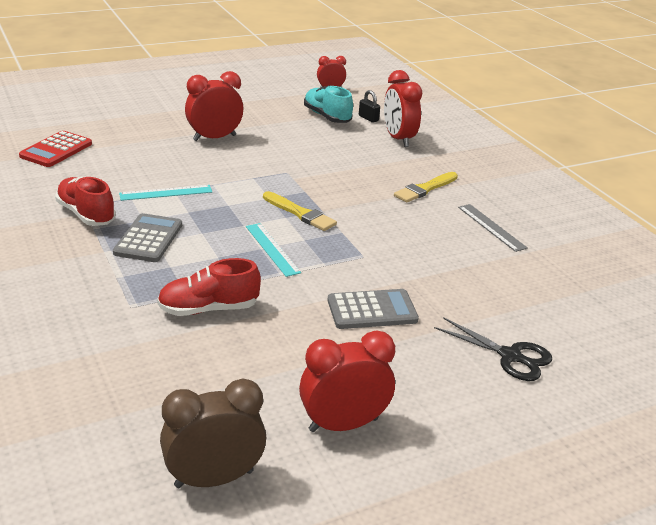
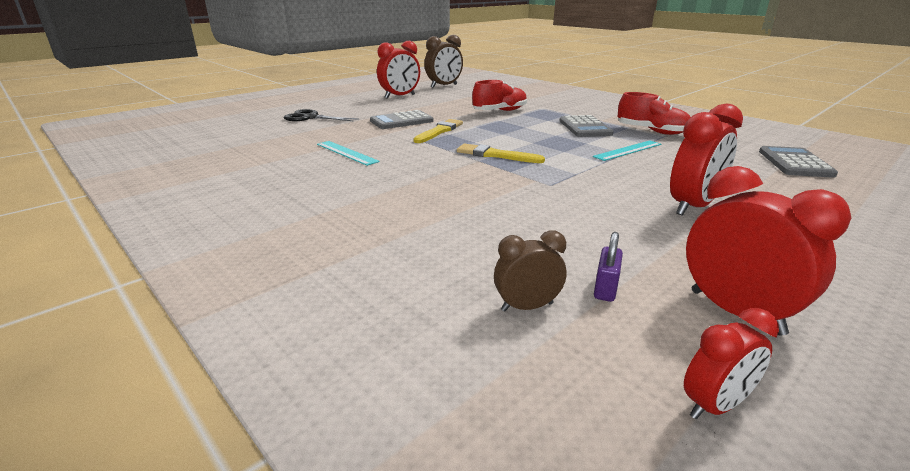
camera: 165 degrees right, 5 degrees down
(56, 150) = (795, 163): red calculator -> grey calculator
(272, 249) = (493, 134): turquoise ruler -> turquoise ruler (346, 153)
(327, 117) = (605, 288): turquoise shoe -> purple padlock
(368, 118) = (527, 307): black padlock -> brown clock
(398, 139) = (441, 266): red clock -> red clock (735, 312)
(425, 189) = (378, 195): yellow brush -> yellow brush (439, 131)
(491, 227) = (301, 173): grey ruler -> none

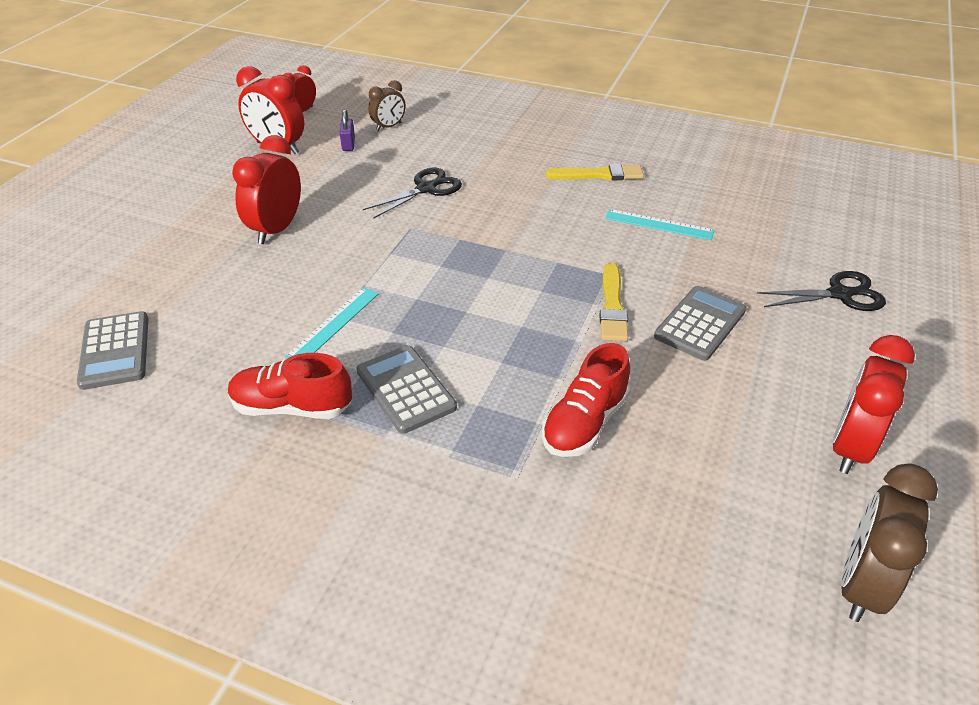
camera: 155 degrees right, 15 degrees up
(495, 155) = (494, 265): yellow brush -> yellow brush (599, 175)
(517, 210) = (426, 189): none -> black scissors

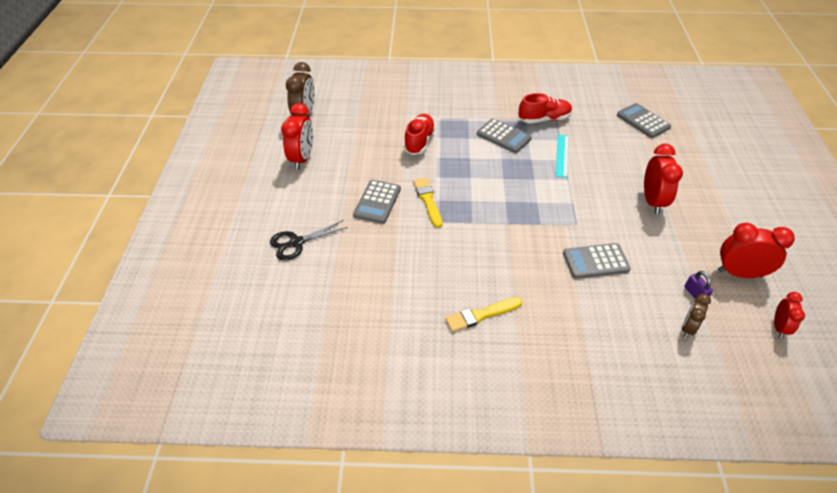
camera: 160 degrees right, 5 degrees up
(426, 189) = (595, 261): black scissors -> grey calculator
(659, 224) = (419, 272): turquoise ruler -> none

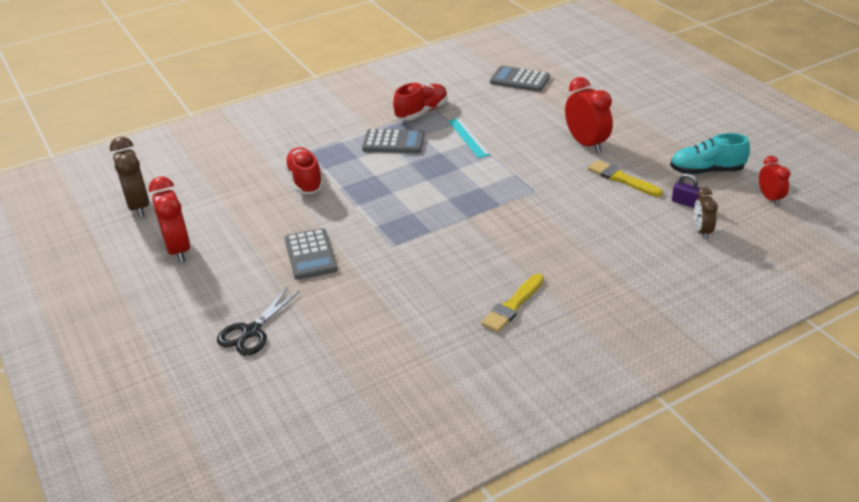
camera: 30 degrees left, 10 degrees down
(428, 200) = (366, 231): yellow brush -> yellow brush (622, 179)
(595, 261) = (579, 214): grey calculator -> none
(739, 273) = (706, 171): red clock -> turquoise shoe

